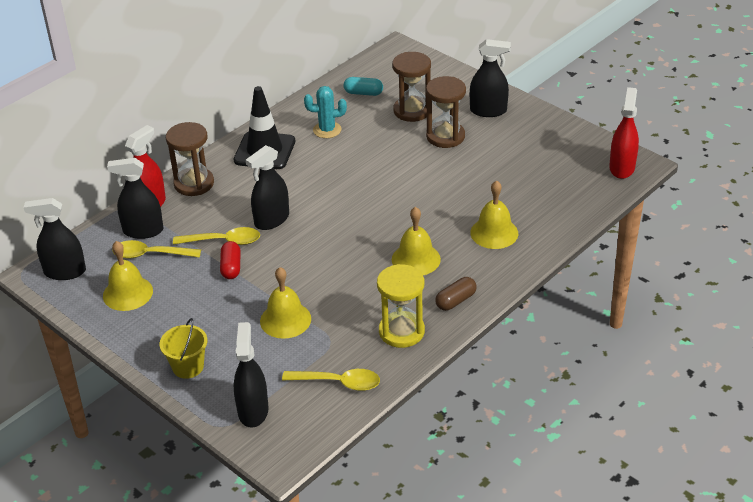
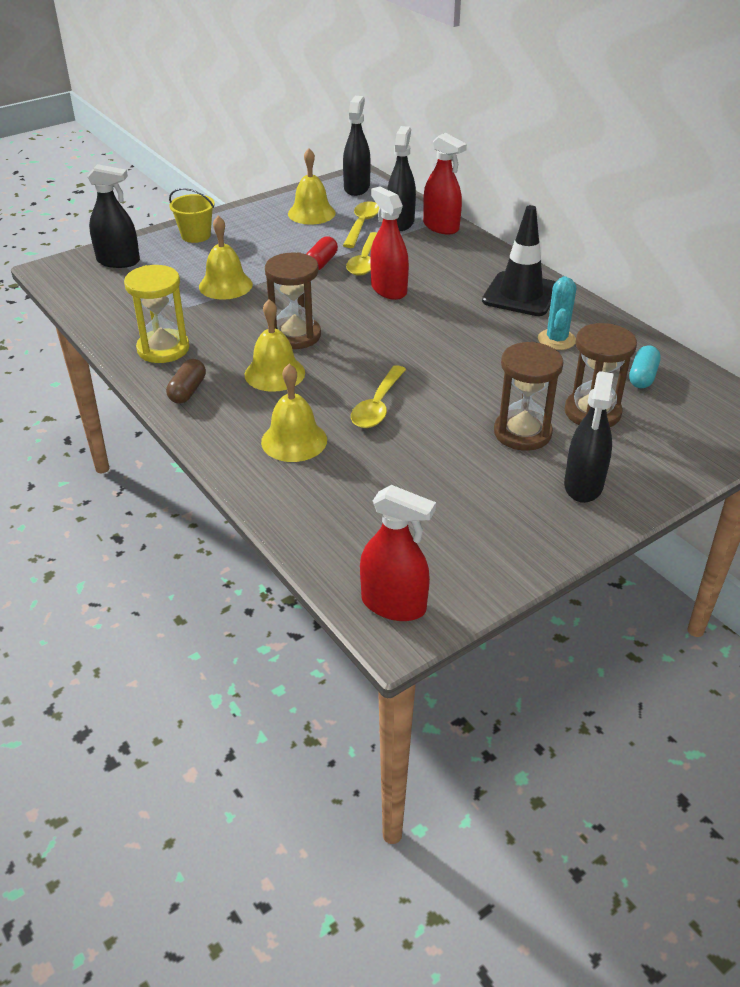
camera: 100 degrees right, 0 degrees up
(194, 183) = (470, 251): brown hourglass -> brown hourglass (295, 335)
(231, 267) = (321, 263): red capsule -> red capsule turned 75 degrees counterclockwise
(272, 220) = (388, 290): black spray bottle -> red spray bottle
(338, 382) = (119, 305): yellow spoon -> yellow spoon (377, 406)
(456, 301) = (187, 391): brown capsule -> brown capsule turned 45 degrees clockwise

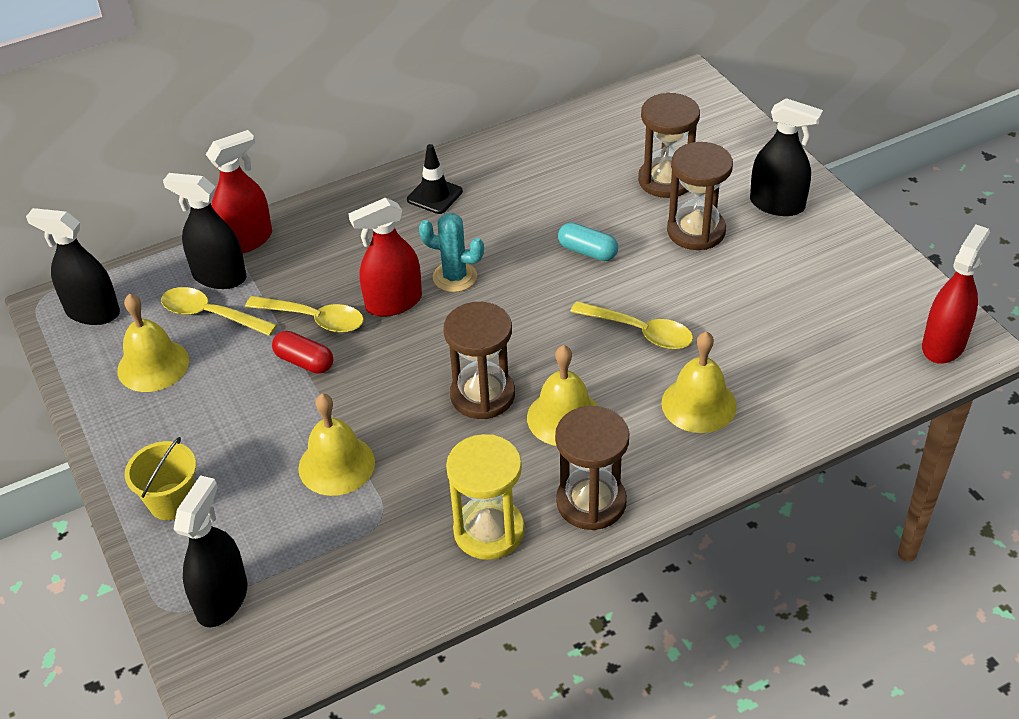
camera: 80 degrees left, 5 degrees up
(187, 391) = (591, 502): brown capsule -> brown hourglass
(520, 295) = (434, 195): black traffic cone -> black traffic cone, size x0.57
(556, 340) = (533, 183): turquoise cactus -> turquoise cactus (455, 277)
(642, 377) = (610, 138): turquoise capsule -> turquoise capsule (587, 251)

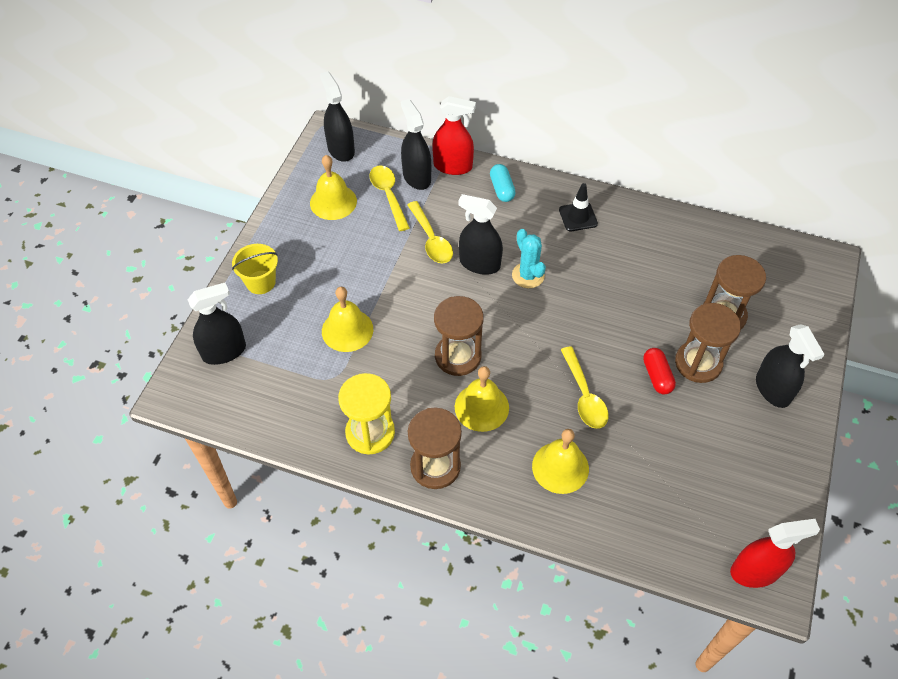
camera: 45 degrees right, 10 degrees up
(304, 362) = (399, 260): red capsule -> red capsule (657, 376)
(393, 303) = (479, 264): red spray bottle -> black spray bottle
(587, 251) = (618, 322): turquoise capsule -> turquoise capsule (502, 189)

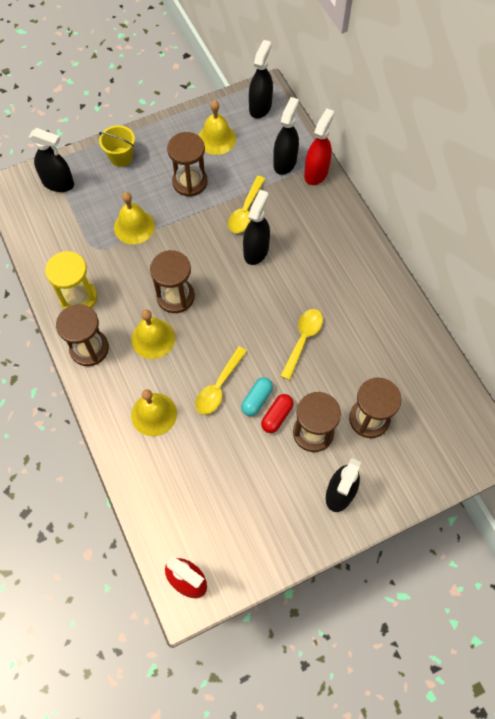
camera: 45 degrees right, 10 degrees up
(353, 254) = (190, 182): none -> brown hourglass
(388, 196) = (253, 161): yellow spoon -> yellow spoon (303, 340)
(453, 166) = (316, 173): red spray bottle -> red spray bottle turned 120 degrees counterclockwise
(479, 264) = (256, 251): black spray bottle -> black spray bottle turned 45 degrees clockwise
(502, 189) = (329, 213): turquoise capsule -> turquoise capsule (256, 399)
(528, 275) = (276, 283): turquoise cactus -> none
(578, 217) = (355, 272): black traffic cone -> none

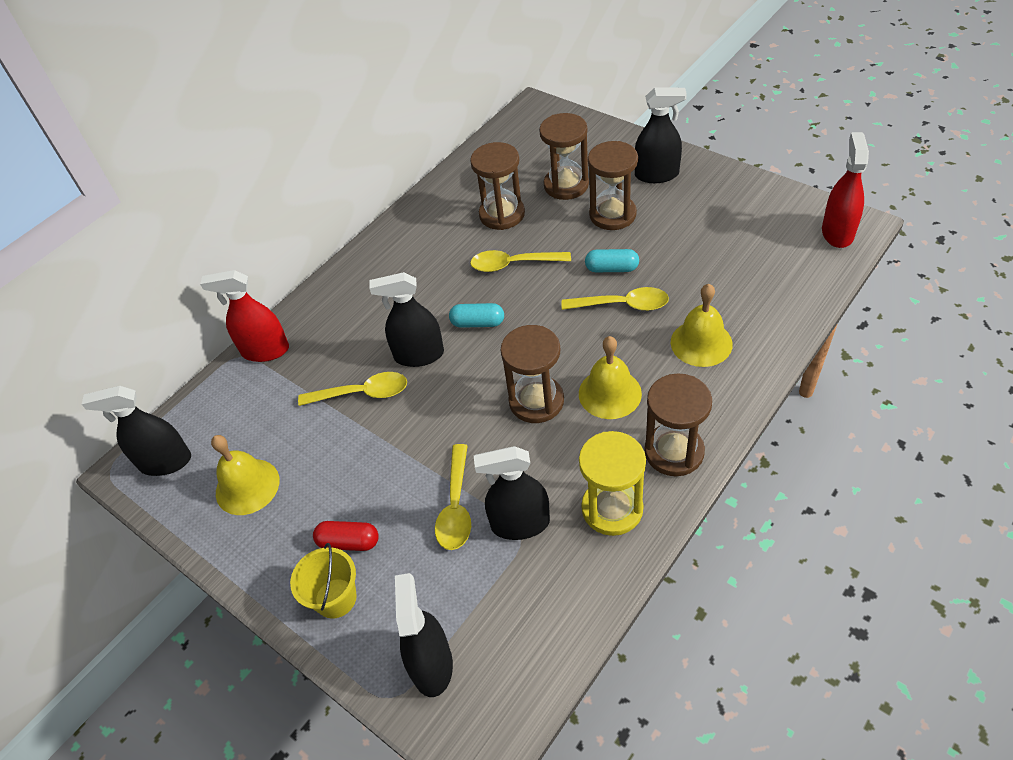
camera: 110 degrees left, 15 degrees down
(134, 226) = (456, 506): yellow bell -> yellow spoon
(190, 182) = (343, 479): brown hourglass -> brown hourglass (502, 214)
(261, 294) = (478, 323): none -> turquoise capsule
(277, 416) = (617, 246): red capsule -> red capsule (349, 542)
(285, 162) = (260, 389): black spray bottle -> black spray bottle (520, 523)

